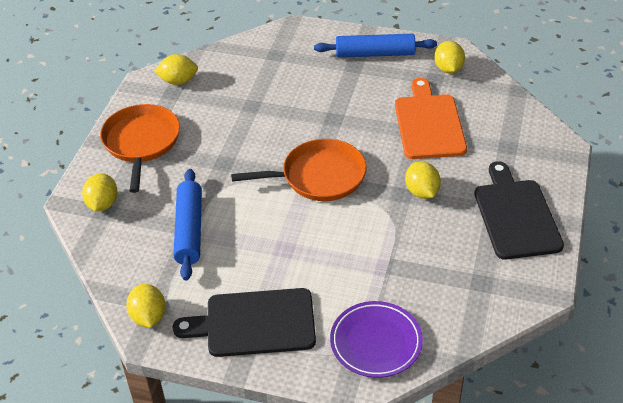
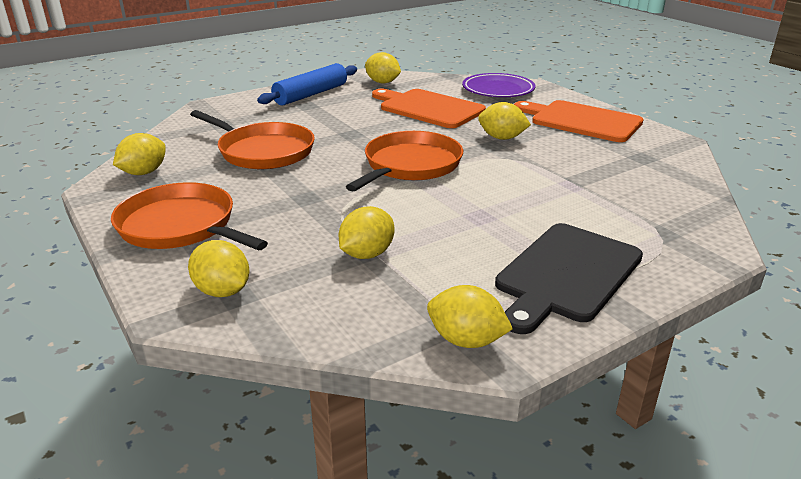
camera: 50 degrees left, 15 degrees down
(189, 230) = (367, 254): blue rolling pin -> yellow lemon
(259, 102) = (262, 151): none -> orange pan
(376, 342) = (668, 224): purple plate -> purple plate (498, 90)
(516, 215) = (582, 121): black cutting board -> orange cutting board

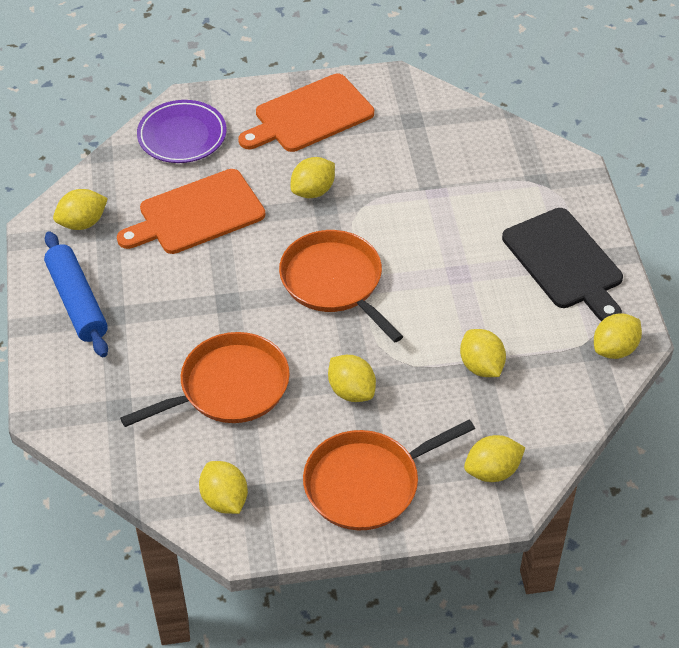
camera: 65 degrees left, 20 degrees up
(289, 197) = (351, 391): none -> yellow lemon

